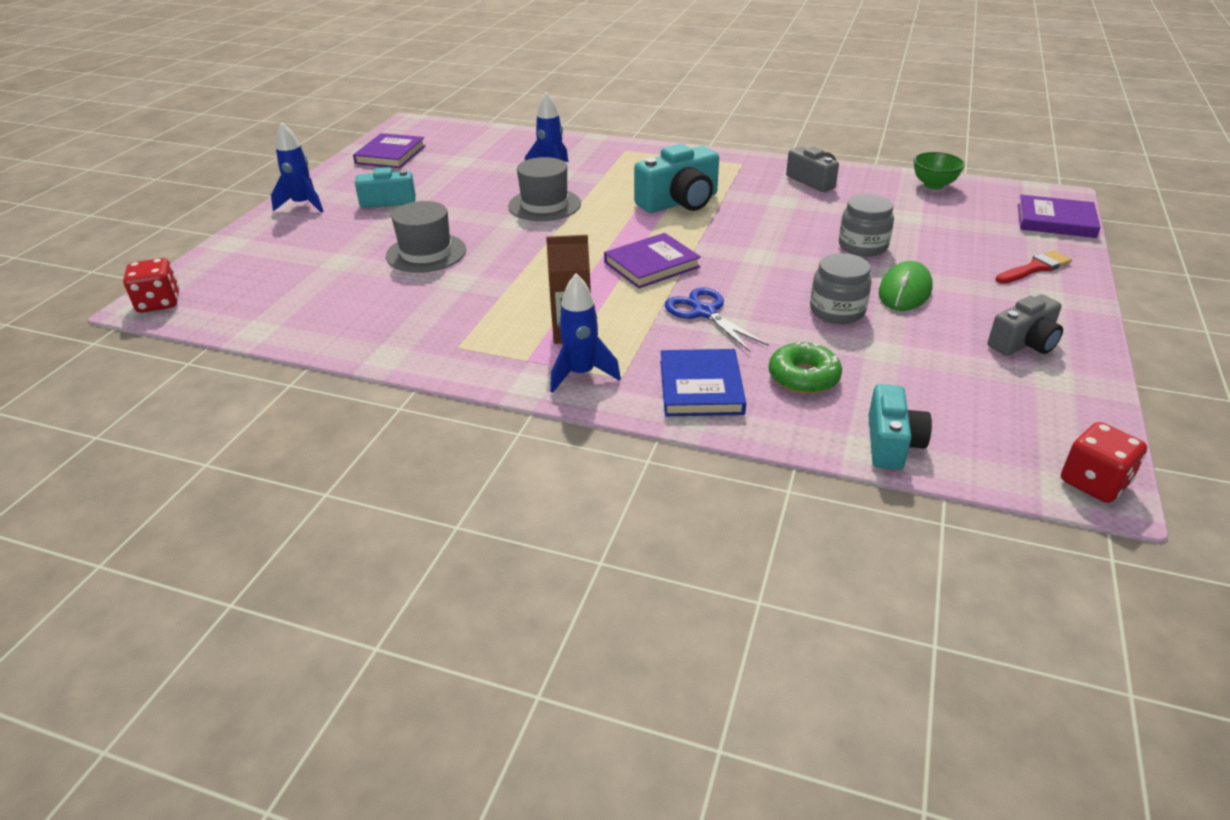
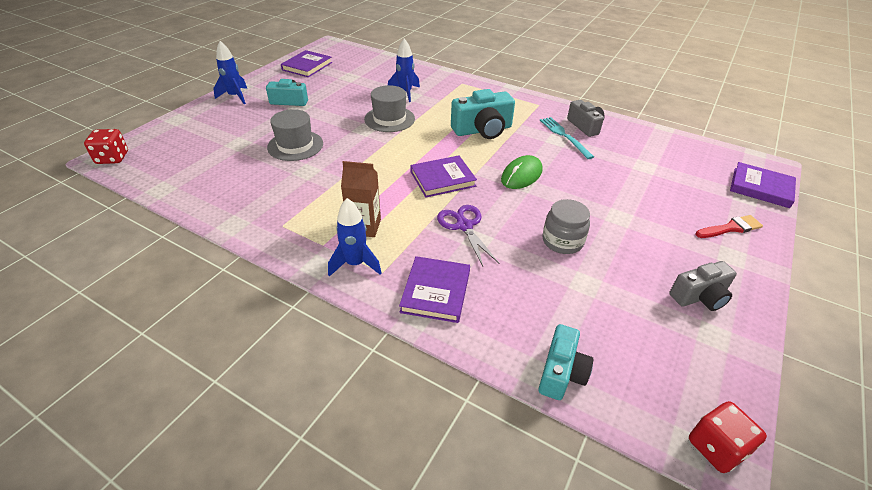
camera: 10 degrees right, 5 degrees up
(700, 387) = (435, 291): blue book -> purple book
(704, 312) = (464, 226): blue scissors -> purple scissors
(791, 196) = (564, 136): none -> turquoise fork
(803, 377) = (515, 296): green donut -> none
(862, 246) = (602, 187): grey jar -> none
(905, 291) = (620, 232): green mouse -> green mouse (521, 175)
(933, 185) = (674, 142): green bowl -> none

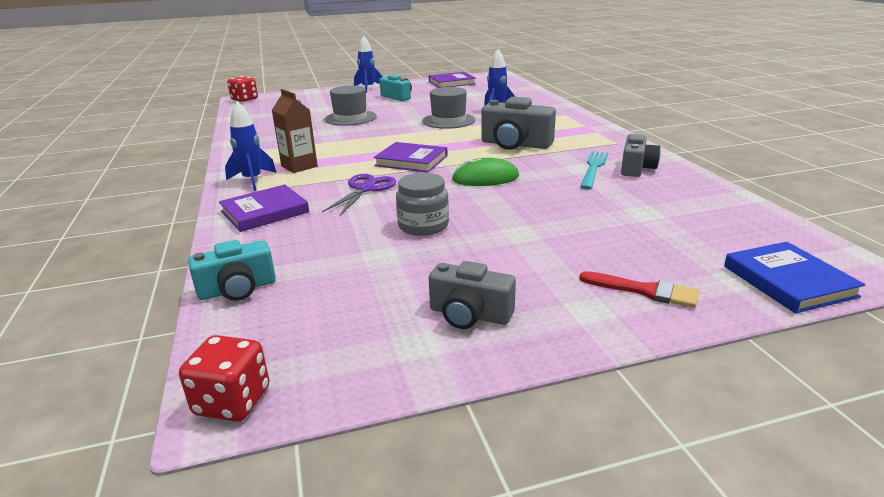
camera: 45 degrees right, 15 degrees down
(482, 130) = (515, 144): turquoise camera -> grey camera
(761, 187) = (788, 281): purple book -> blue book

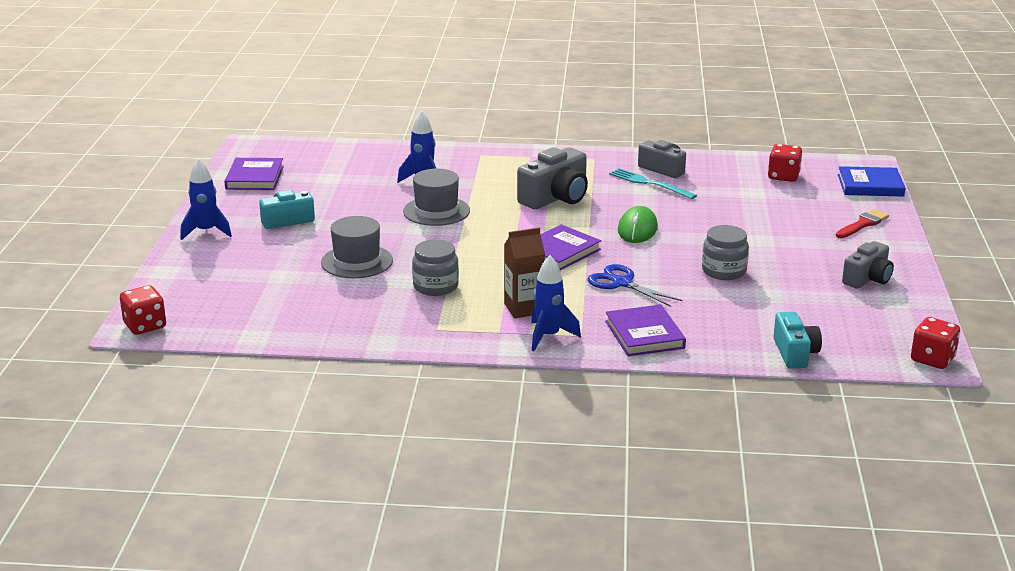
camera: 70 degrees left, 0 degrees up
(324, 139) = (435, 286): none -> grey jar
(365, 189) = (622, 283): purple scissors -> blue scissors
(717, 222) = (783, 176): none -> red dice

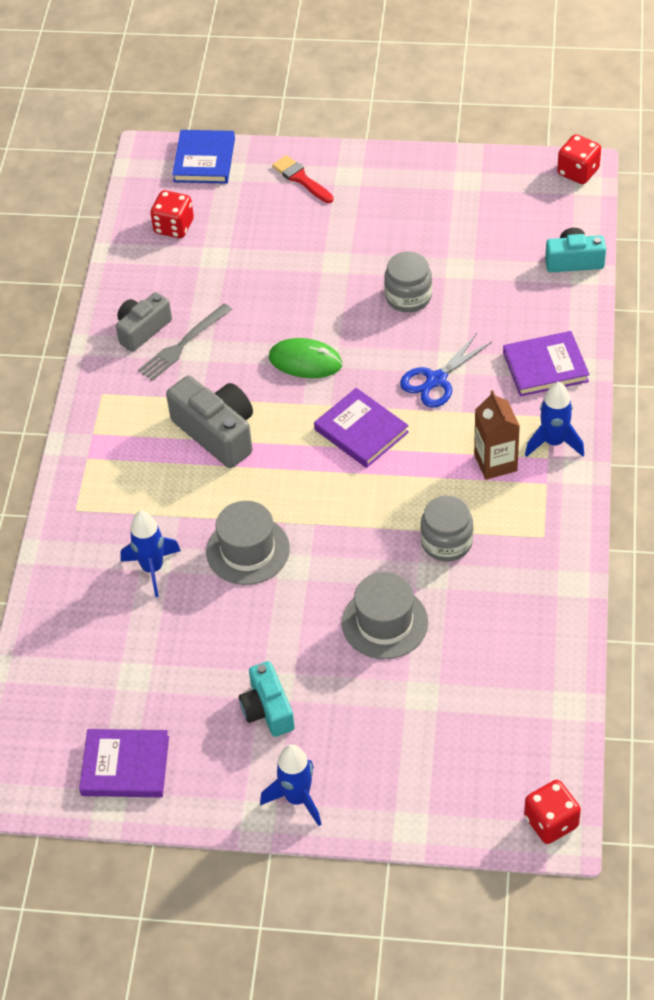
camera: 85 degrees left, 25 degrees up
(650, 184) = (183, 344): turquoise fork -> grey fork
(867, 279) = (424, 192): grey camera -> none

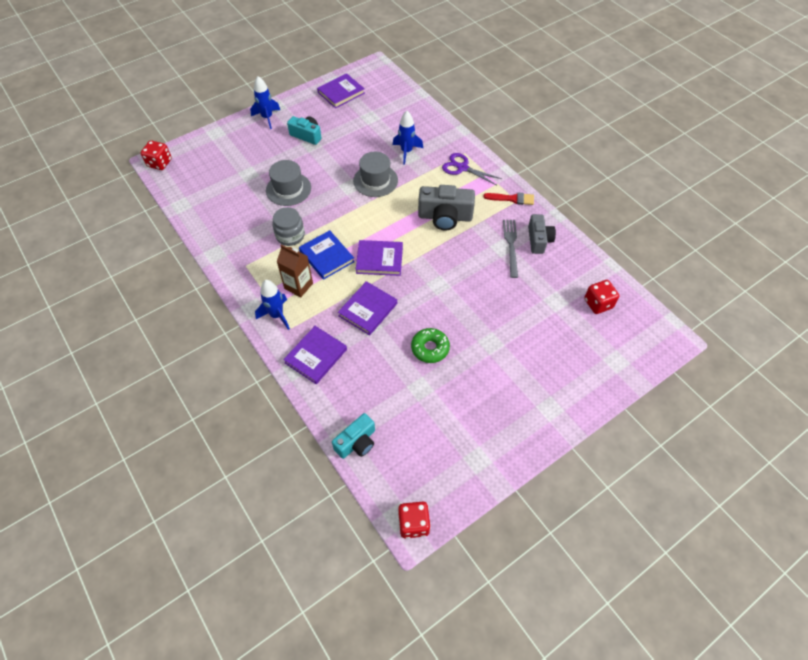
camera: 135 degrees right, 5 degrees up
(108, 487) = (462, 168): none -> purple scissors
(204, 160) = (639, 357): blue book -> blue book (327, 256)
(301, 179) = (573, 385): red brush -> red brush (512, 199)
(305, 361) = (444, 276): green mouse -> none
(408, 297) = (430, 348): grey jar -> green donut
(436, 380) = (368, 309): blue scissors -> purple book

